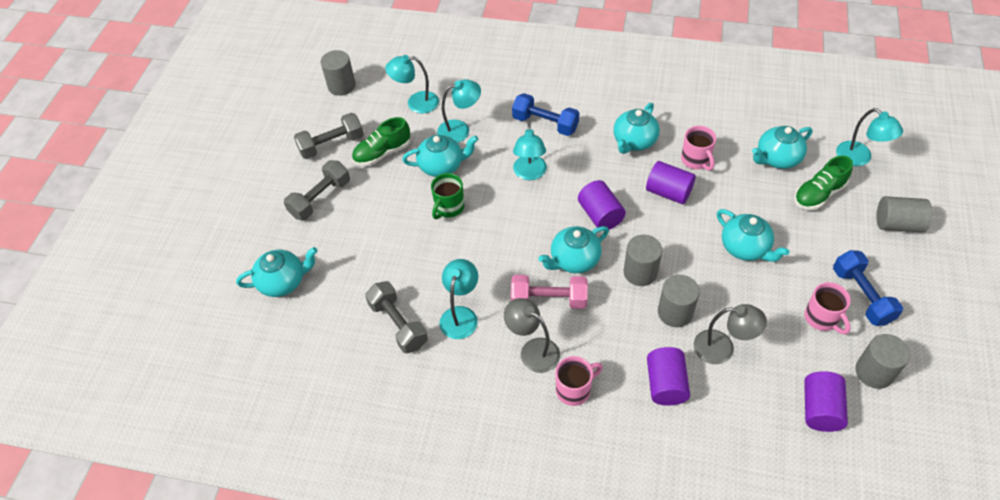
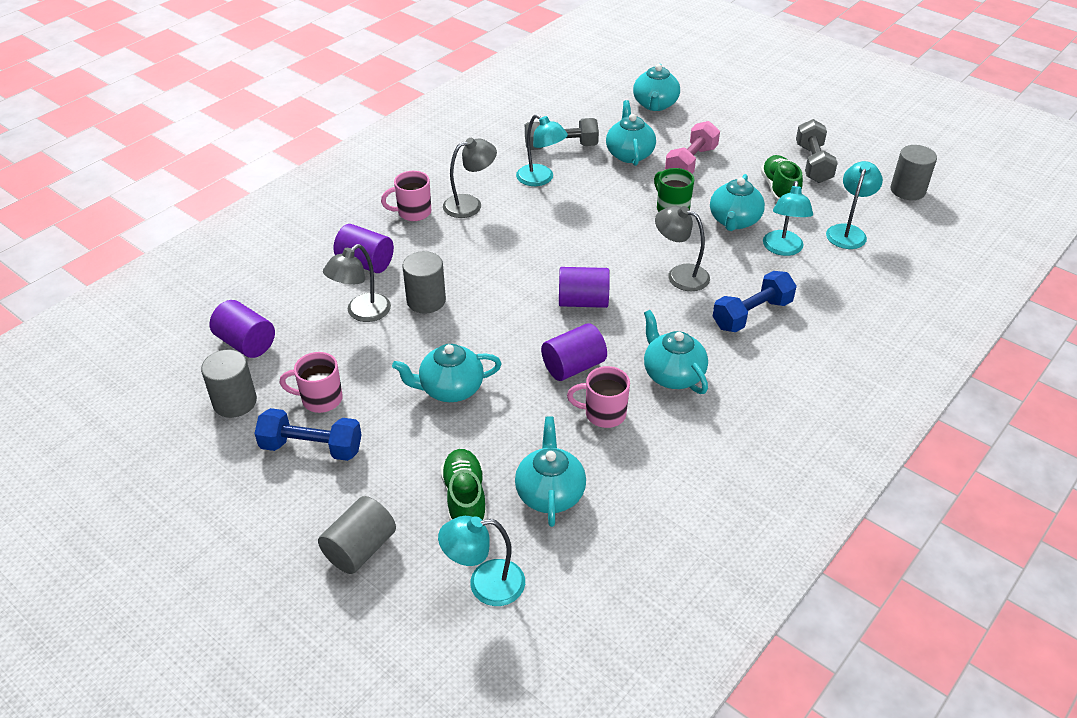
camera: 115 degrees right, 10 degrees down
(320, 199) = (740, 141): grey dumbbell -> none
(529, 173) = (680, 275): turquoise lamp -> grey lamp
(549, 300) = (512, 231): pink dumbbell -> pink dumbbell (691, 163)
(574, 260) = (542, 262): turquoise teapot -> turquoise teapot (629, 154)
(574, 390) = (413, 212): pink mug -> pink mug turned 75 degrees clockwise
(640, 272) = (490, 298): grey cylinder -> none

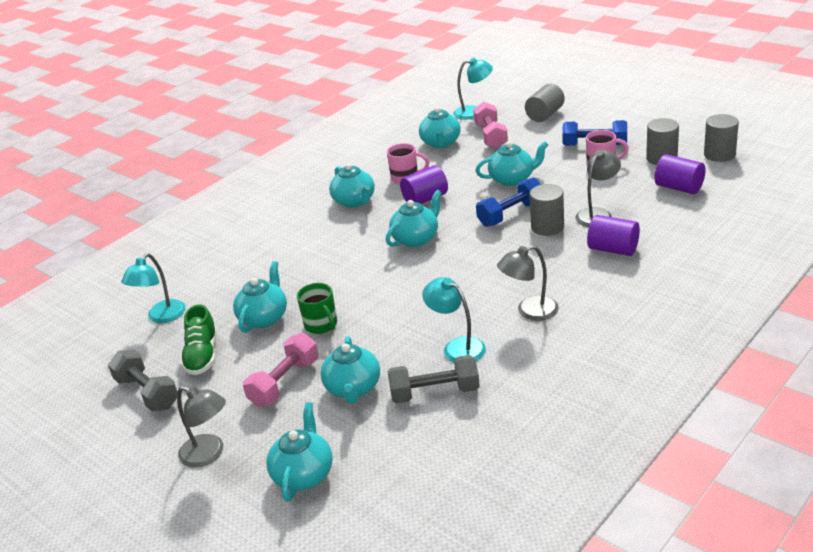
camera: 175 degrees left, 10 degrees down
(413, 212) = (587, 298): pink mug -> none
(465, 499) = (491, 136): green shoe -> pink dumbbell
(583, 301) = (416, 238): purple cylinder -> turquoise teapot
(680, 275) = (331, 265): grey lamp -> grey lamp (209, 454)
(752, 314) = (282, 243): blue dumbbell -> blue dumbbell (511, 214)
(783, 249) = (231, 295): turquoise lamp -> none
(813, 163) = (147, 393): grey dumbbell -> grey dumbbell turned 45 degrees counterclockwise
(907, 190) = (70, 367): grey cylinder -> grey cylinder (719, 154)

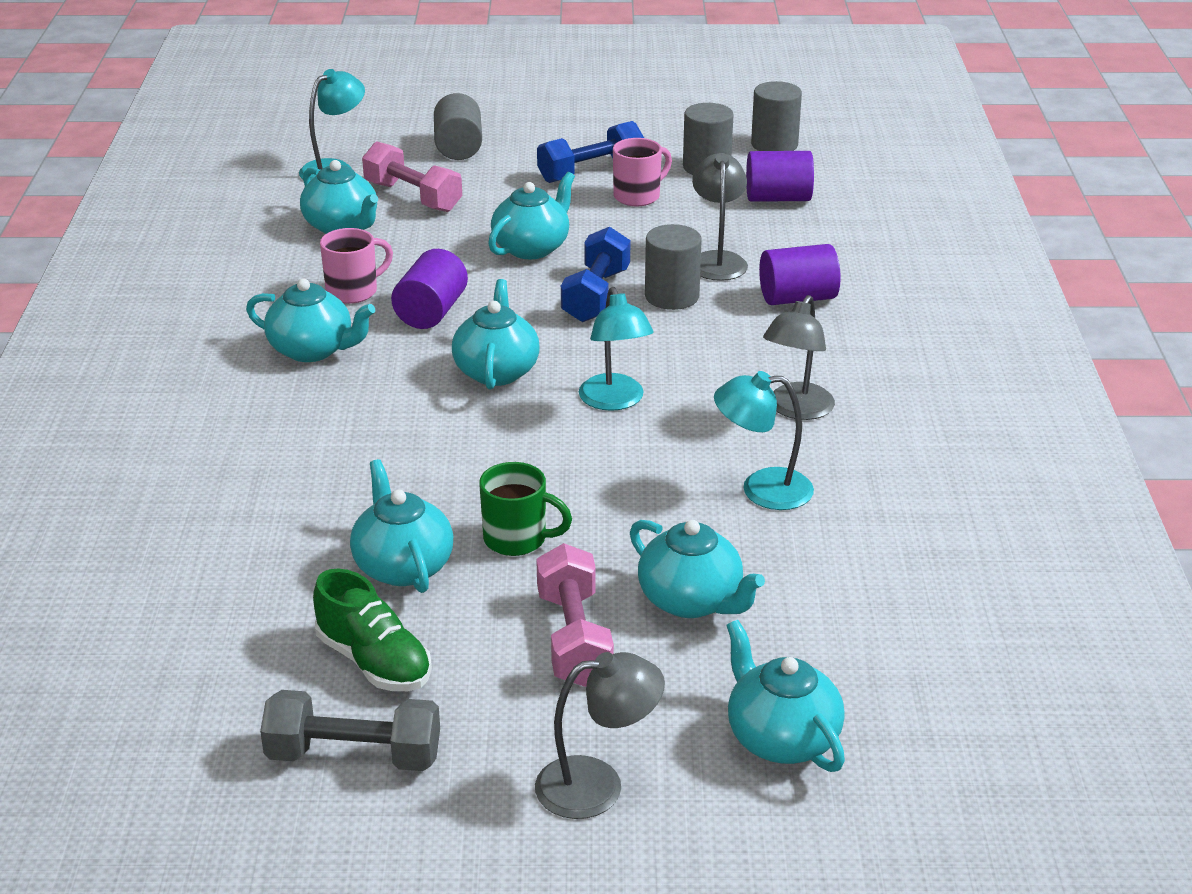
camera: 45 degrees left, 0 degrees up
(161, 317) = (201, 638): turquoise lamp -> turquoise lamp (615, 401)
(435, 393) = (812, 557): grey dumbbell -> none

